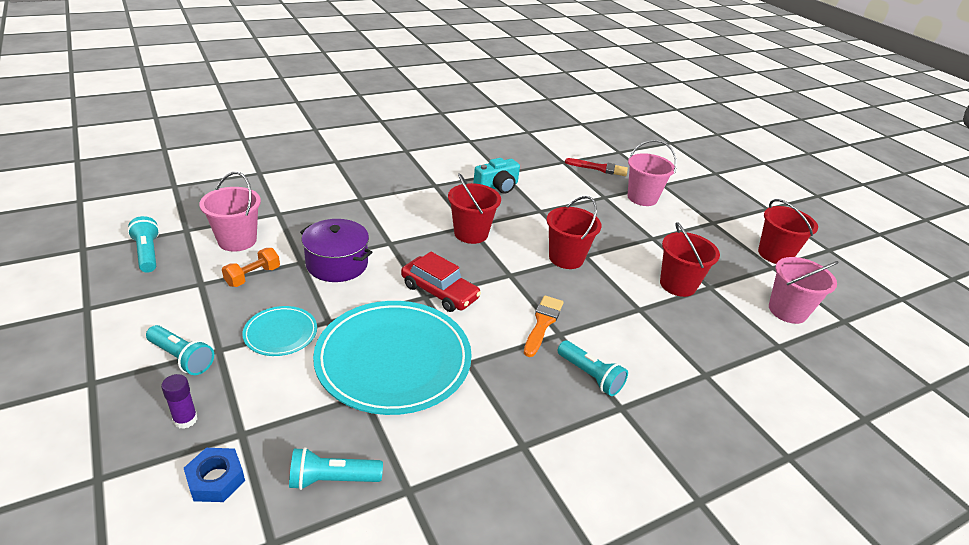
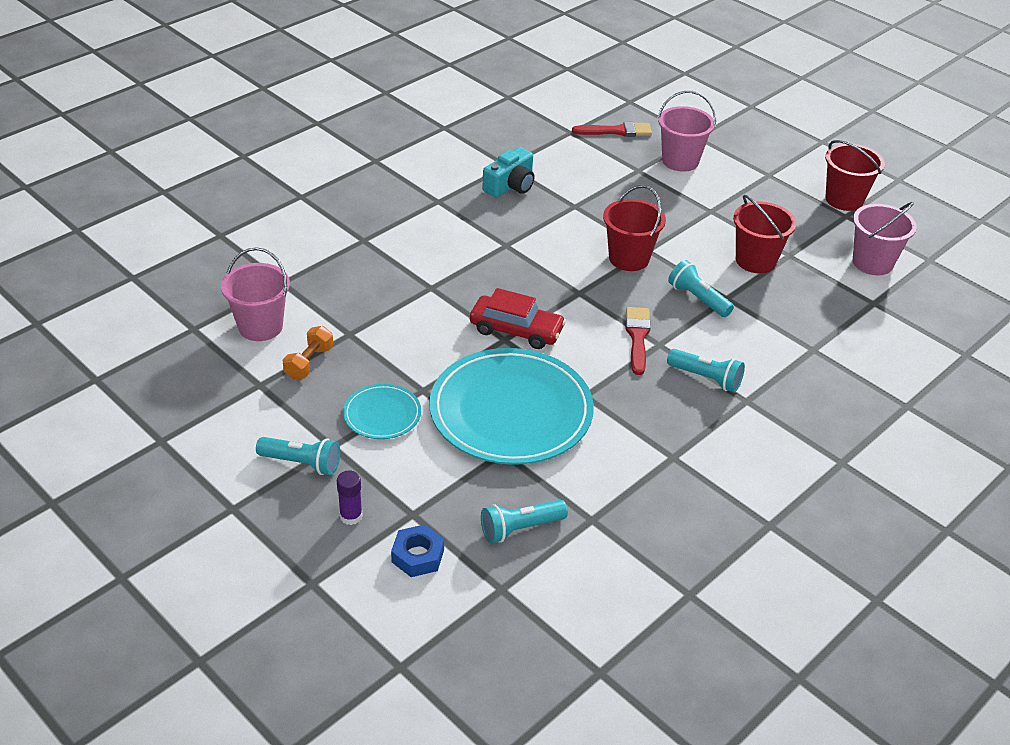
camera: 15 degrees left, 5 degrees up
(148, 253) = (173, 366): turquoise flashlight -> turquoise flashlight (698, 299)
(337, 264) = (389, 326): purple pot -> none
(471, 233) = (512, 254): red bucket -> none
(543, 323) = (637, 337): orange brush -> red brush

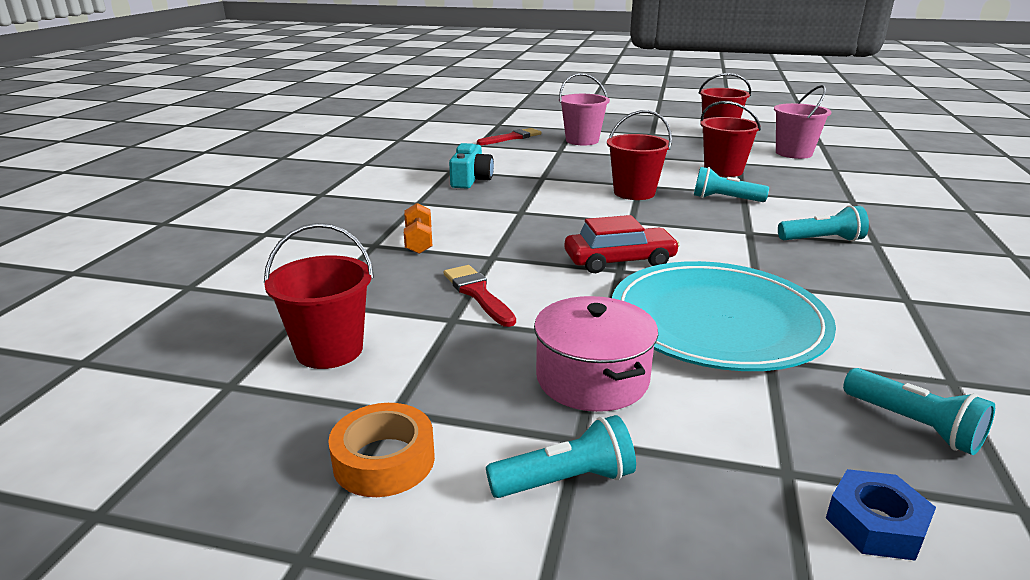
camera: 30 degrees left, 15 degrees down
(231, 411) = (384, 460): none -> orange tape
(260, 326) = (329, 350): pink bucket -> red bucket
(309, 363) = (436, 362): orange dumbbell -> orange dumbbell (419, 241)
(351, 516) = (721, 518): purple glue stick -> none
(382, 414) = (592, 378): turquoise plate -> pink pot
(520, 528) = (914, 425): turquoise flashlight -> turquoise flashlight turned 75 degrees counterclockwise
(637, 337) = (725, 233): red brush -> red brush (478, 293)

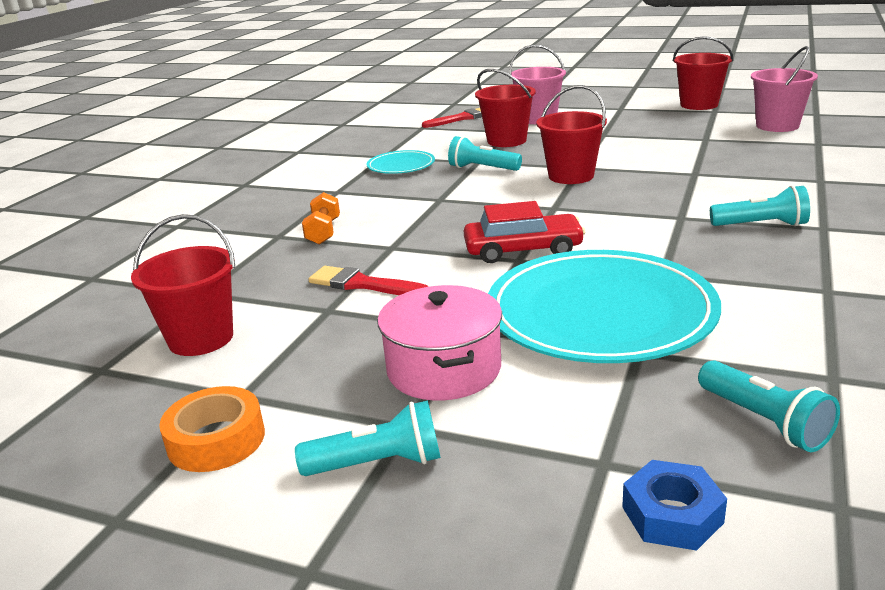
camera: 10 degrees right, 0 degrees up
(471, 179) = (401, 166): turquoise camera -> turquoise plate
(478, 293) = (363, 284): red brush -> red brush turned 45 degrees counterclockwise
(723, 171) = (683, 148): red bucket -> red bucket (506, 141)
(725, 199) = (670, 181): turquoise flashlight -> turquoise flashlight (482, 168)

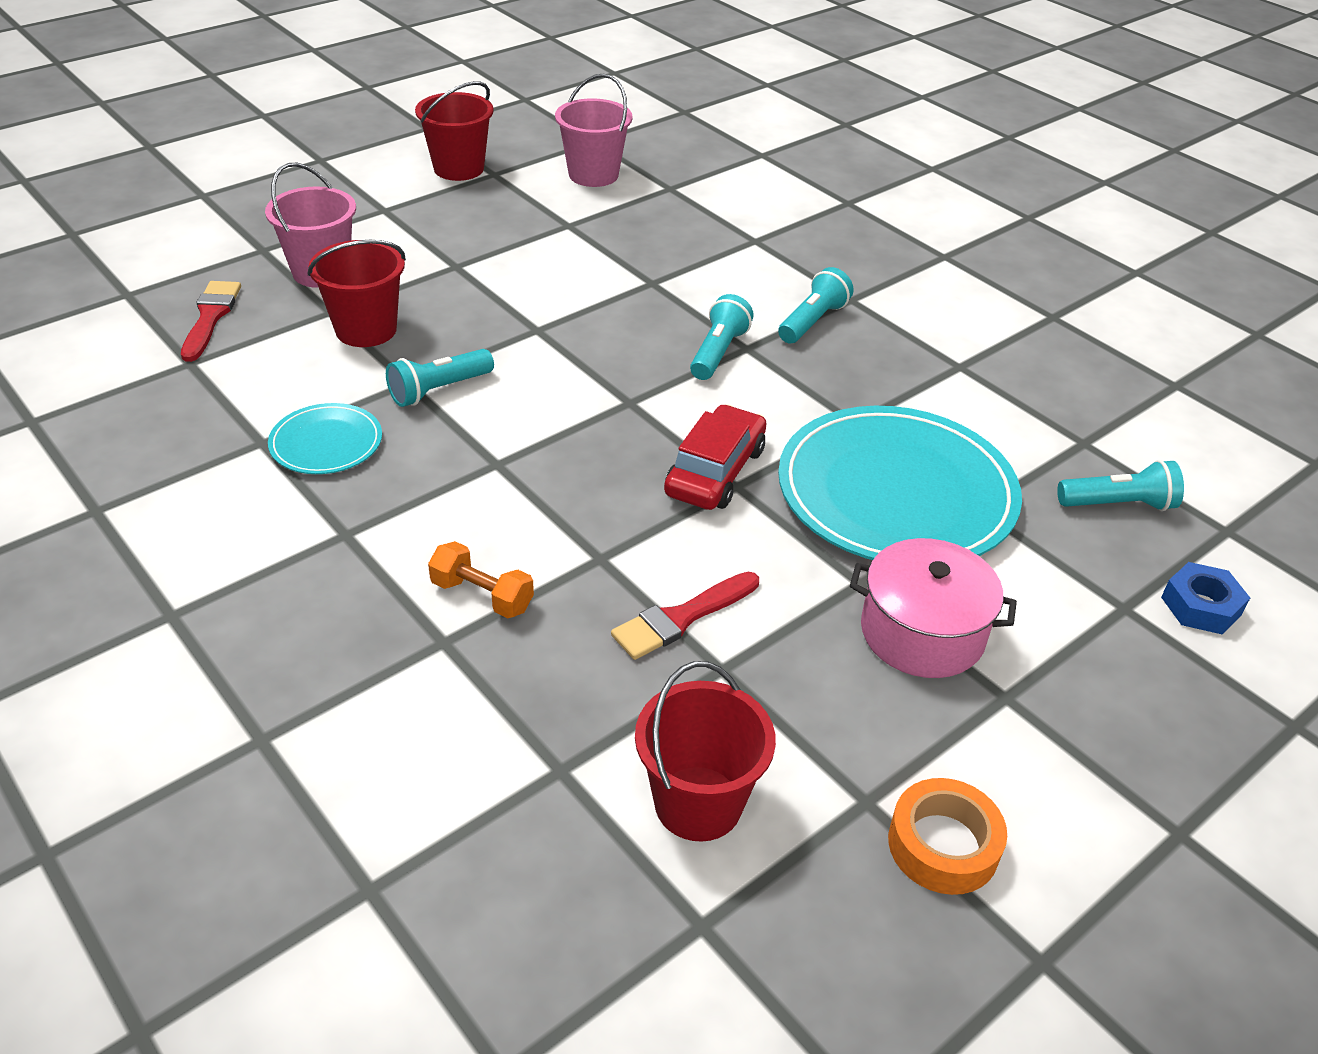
camera: 65 degrees left, 15 degrees up
(378, 463) = (1053, 737): turquoise flashlight -> turquoise flashlight (718, 352)
(571, 176) = (554, 348): red bucket -> none

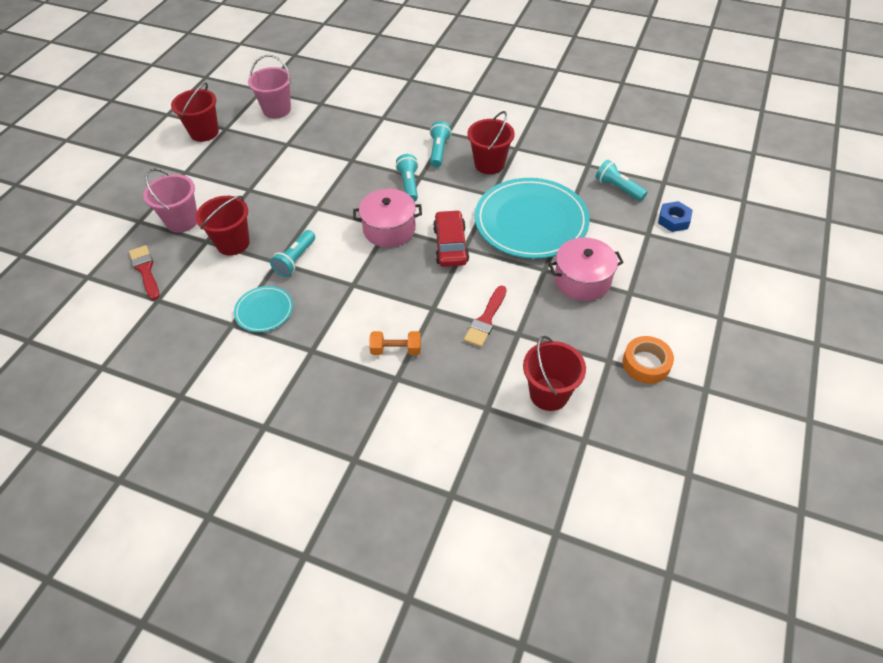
camera: 25 degrees left, 10 degrees up
(628, 405) = (389, 229): none -> pink pot
(889, 373) = (489, 164): none -> red bucket
(1118, 504) = (618, 188): turquoise flashlight -> turquoise flashlight turned 105 degrees counterclockwise

